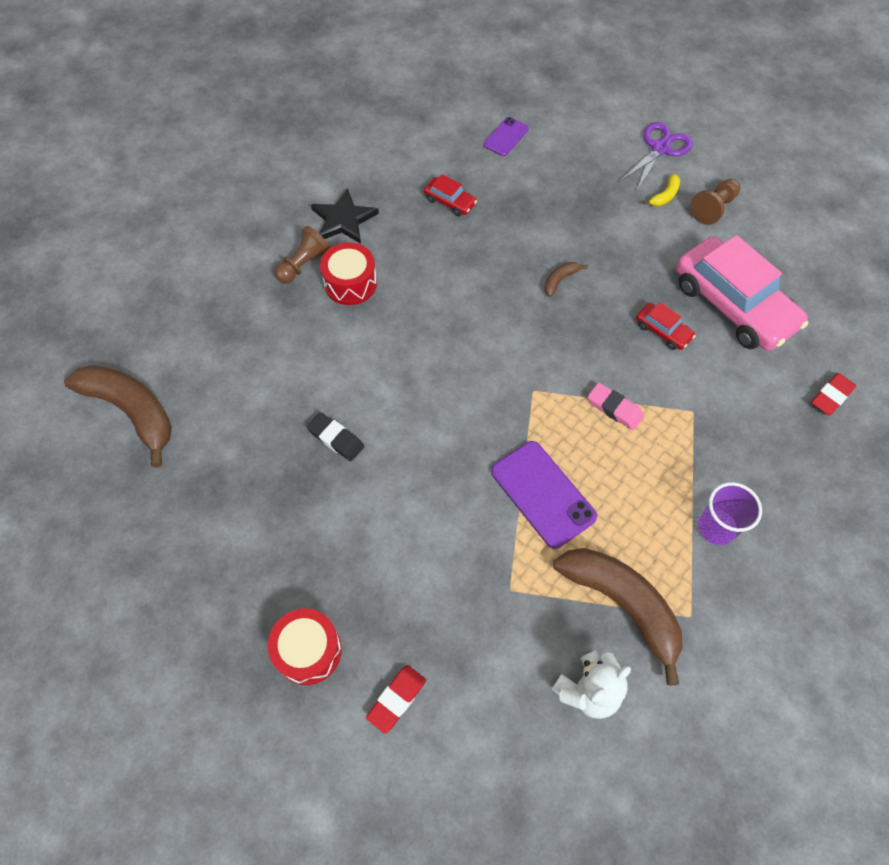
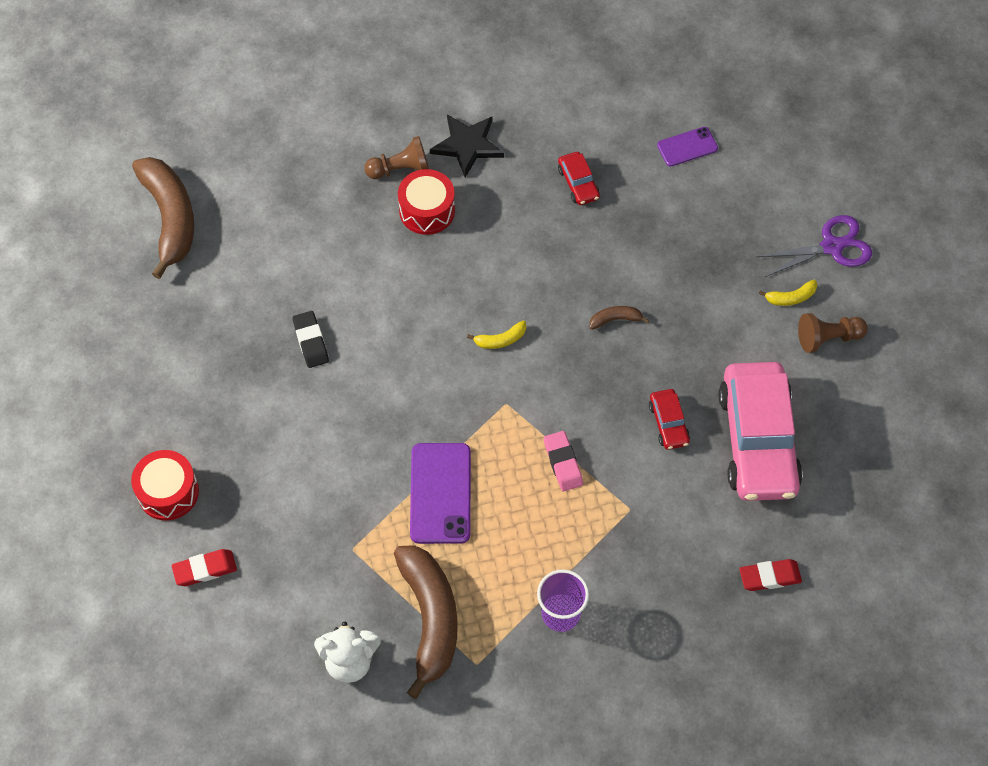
camera: 35 degrees right, 0 degrees up
(488, 345) = (500, 340): none -> yellow banana

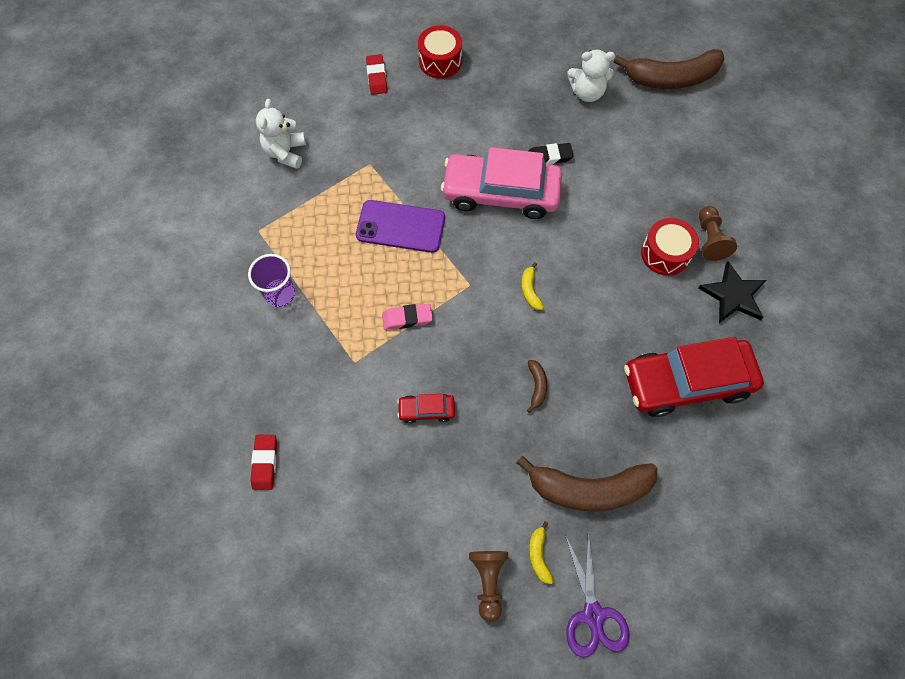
camera: 100 degrees right, 5 degrees up
(203, 309) = (587, 93): none -> white teddy bear
(430, 618) = (302, 205): brown banana -> brown banana (589, 488)
(578, 183) = (686, 382): red car -> red car, size x2.31
(687, 147) = (724, 493): purple phone -> none
(758, 440) = (394, 484): pink car -> pink car (501, 193)

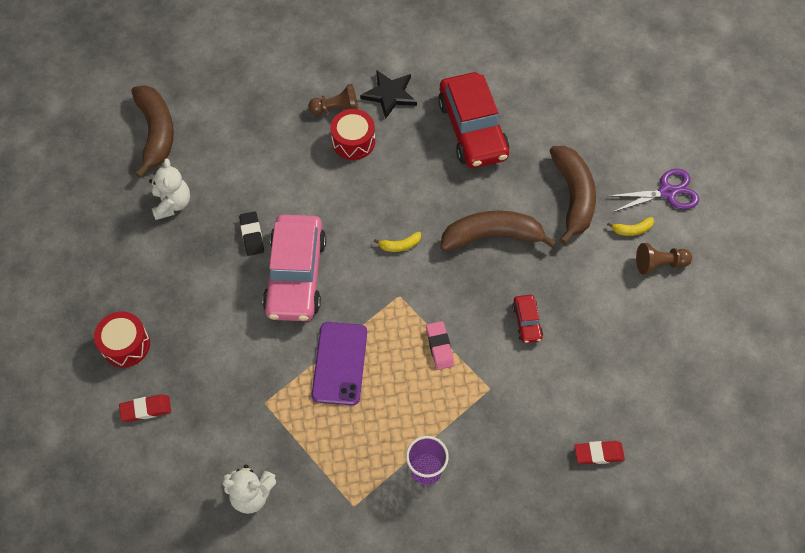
camera: 95 degrees left, 5 degrees down
(536, 386) = (492, 236): brown banana -> brown banana, size x2.39

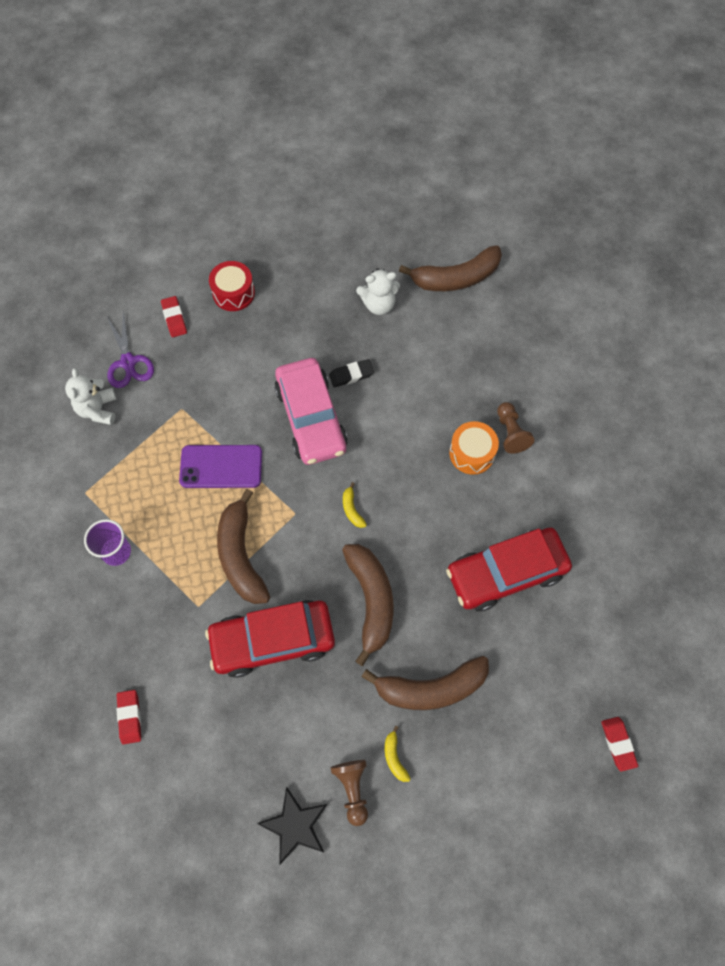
camera: 85 degrees right, 5 degrees up
(296, 275) = (311, 418): pink car -> pink car turned 105 degrees counterclockwise
(353, 141) = (472, 453): red drum -> orange drum
(390, 94) = (538, 483): black star -> black star (295, 825)
(439, 347) = (241, 555): pink eraser -> brown banana
(527, 322) = (272, 641): red car -> red car, size x2.31
(618, 73) = (618, 744): none -> red eraser
(667, 192) = (450, 802): purple scissors -> purple scissors (128, 362)

